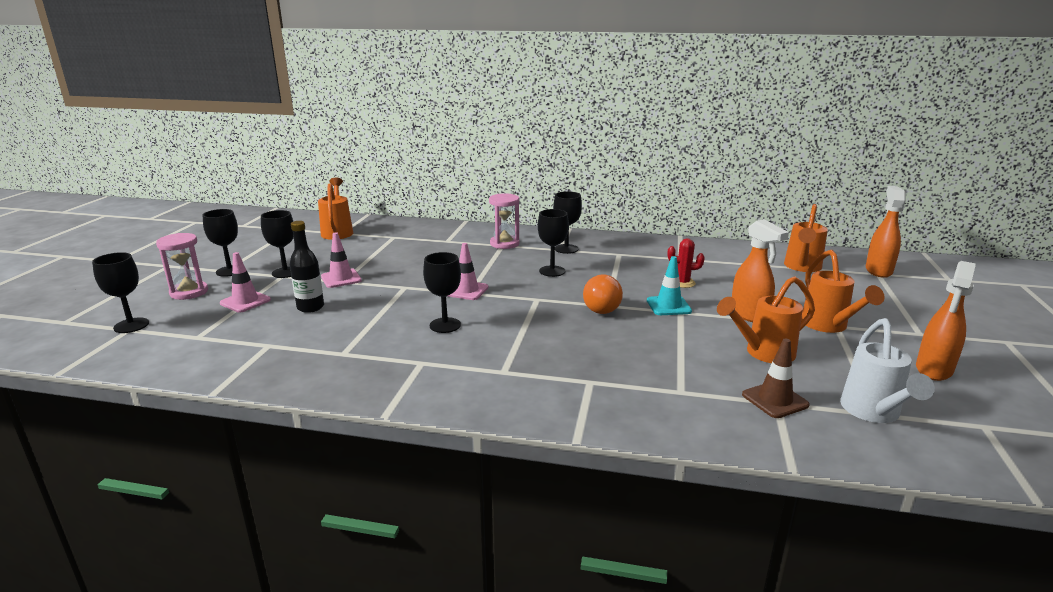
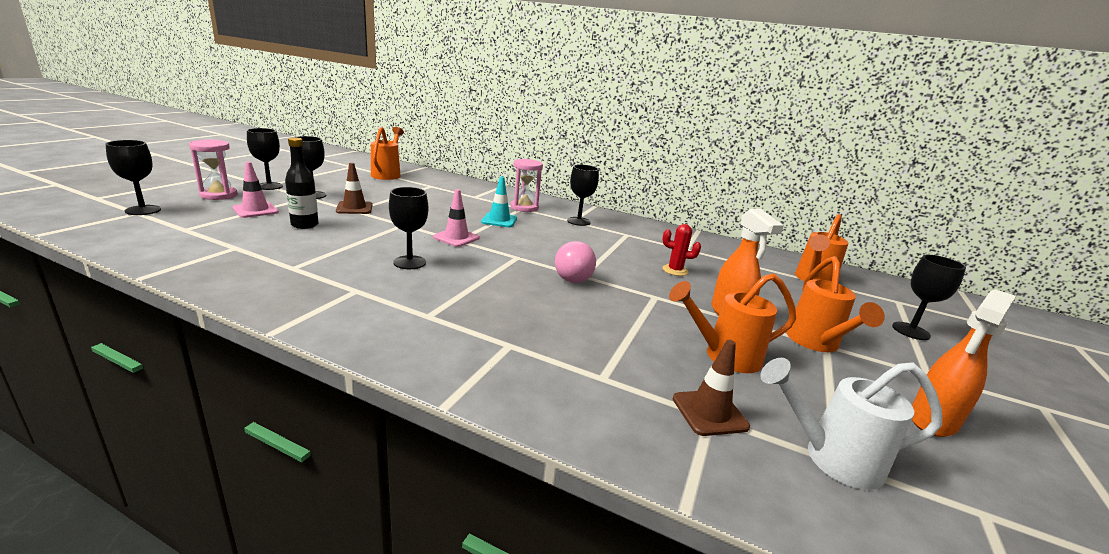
camera: 10 degrees right, 0 degrees up
(341, 279) = (354, 208): pink traffic cone -> brown traffic cone
(552, 271) = (551, 237): black goblet -> black goblet (910, 331)
(599, 308) = (573, 276): orange light bulb -> pink light bulb
(668, 306) = (646, 288): turquoise traffic cone -> turquoise traffic cone (499, 220)
(873, 413) = (830, 458): white watering can -> white watering can turned 75 degrees clockwise
(878, 271) = (900, 299): orange spray bottle -> none

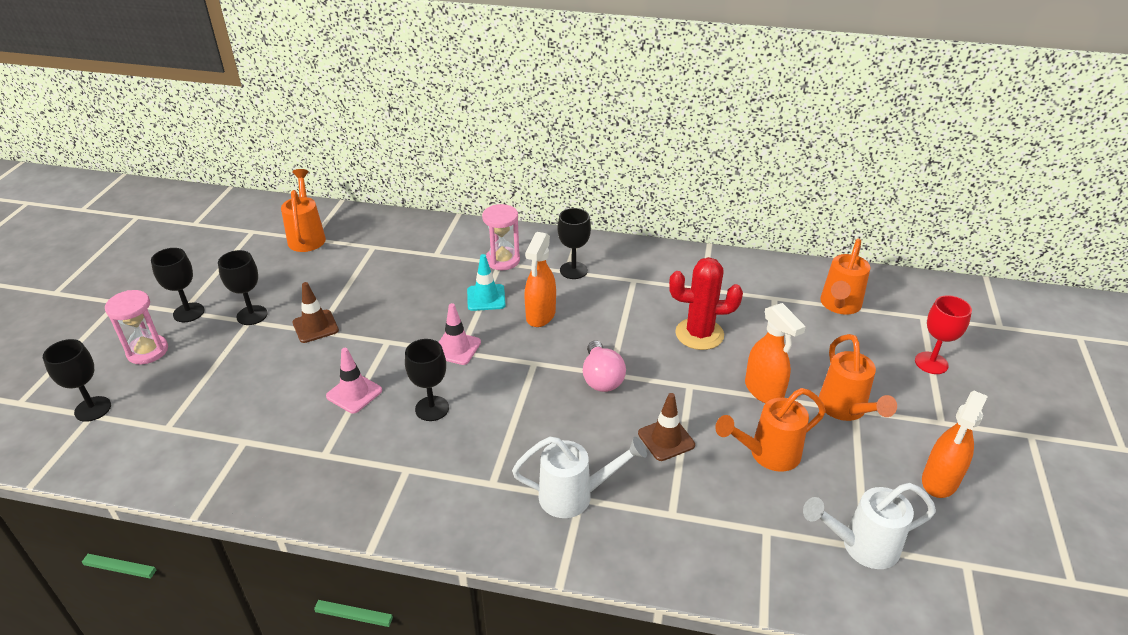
camera: 10 degrees left, 15 degrees up
(255, 210) = (212, 368): pink traffic cone -> pink traffic cone (354, 393)
(304, 225) = (284, 378): black bottle -> none
(505, 342) = (575, 496): none -> white watering can
(538, 236) = (540, 315): none -> orange spray bottle
(675, 270) = (699, 334): red cactus -> red cactus, size x1.74
(709, 412) = (765, 527): brown traffic cone -> brown traffic cone (666, 439)
(910, 331) = (931, 363): black goblet -> red goblet

